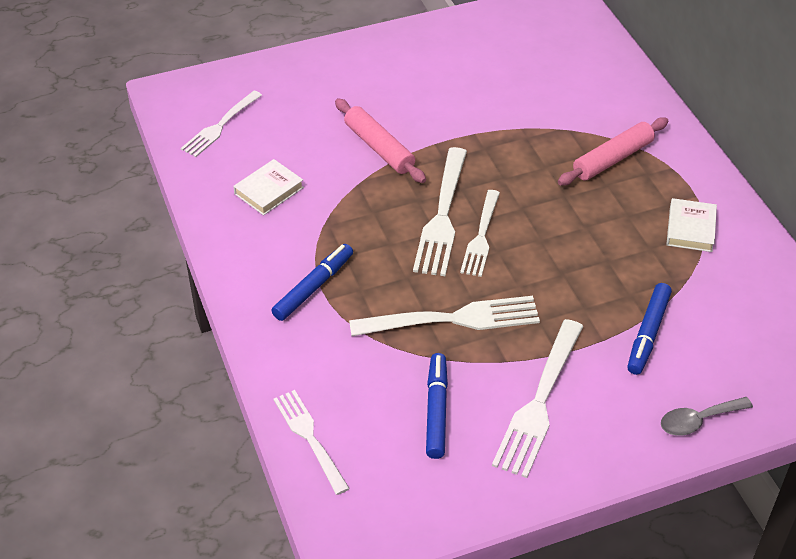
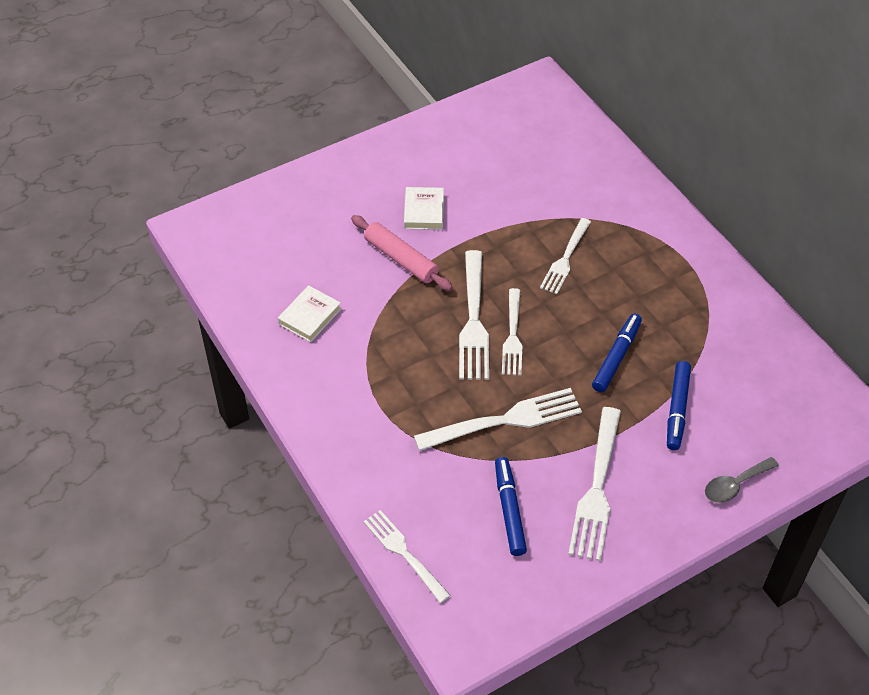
camera: 10 degrees left, 5 degrees up
(220, 125) = (248, 255): white fork -> white fork (565, 258)
(313, 287) = (373, 407): blue marker -> blue marker (616, 357)
(612, 159) = (613, 242): pink rolling pin -> none
(690, 229) = (695, 302): white book -> white book (424, 211)

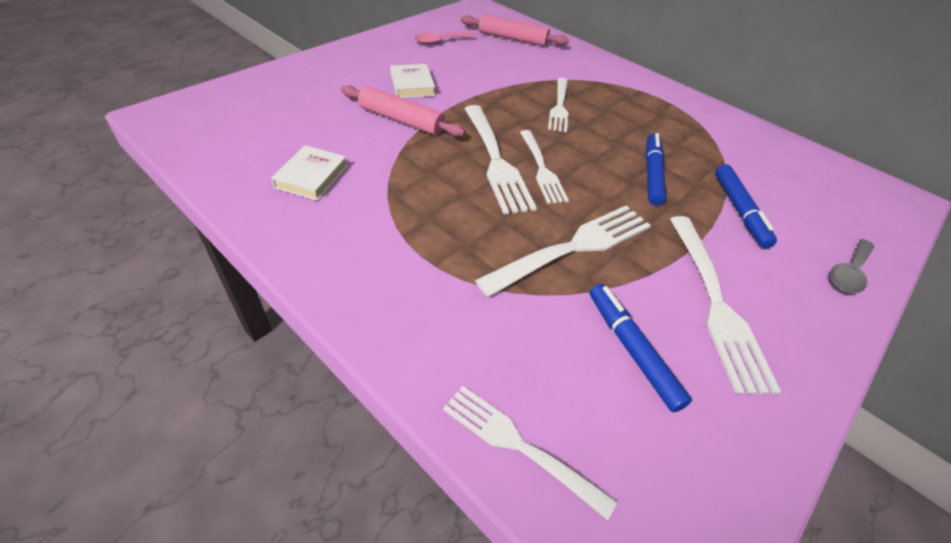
camera: 20 degrees left, 5 degrees down
(473, 144) = (440, 42): none -> pink spoon
(558, 145) = (512, 38): none -> pink rolling pin

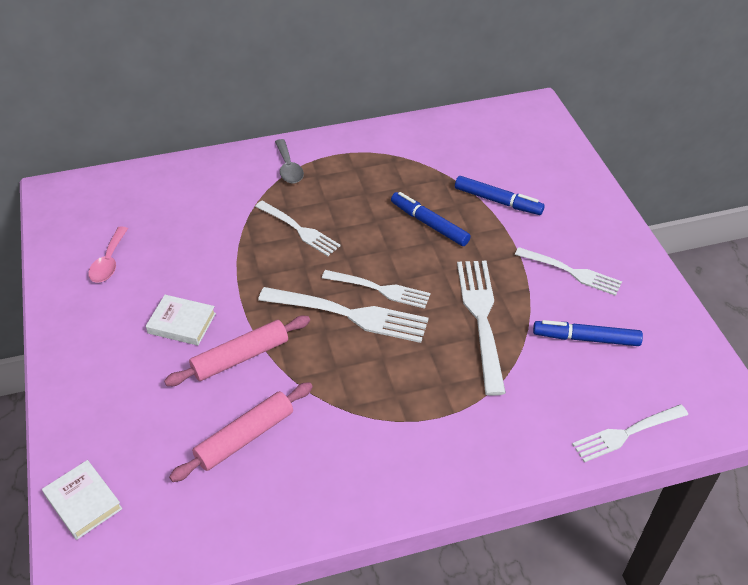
camera: 55 degrees left, 0 degrees up
(311, 177) = (288, 460): white book -> white book (83, 502)
(512, 38) = (150, 200): pink rolling pin -> pink rolling pin (245, 437)
(715, 302) = (570, 272): white fork -> white fork, size x0.66
(848, 273) = (582, 188): grey spoon -> grey spoon (288, 168)

